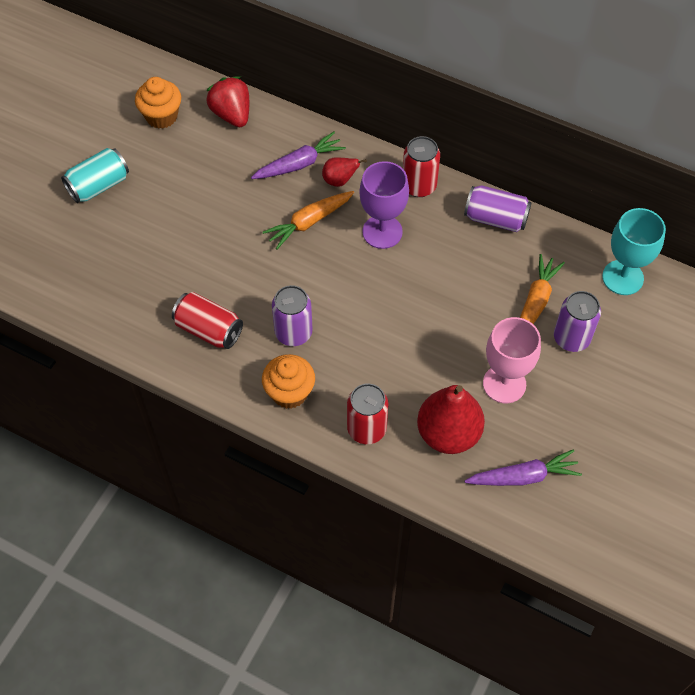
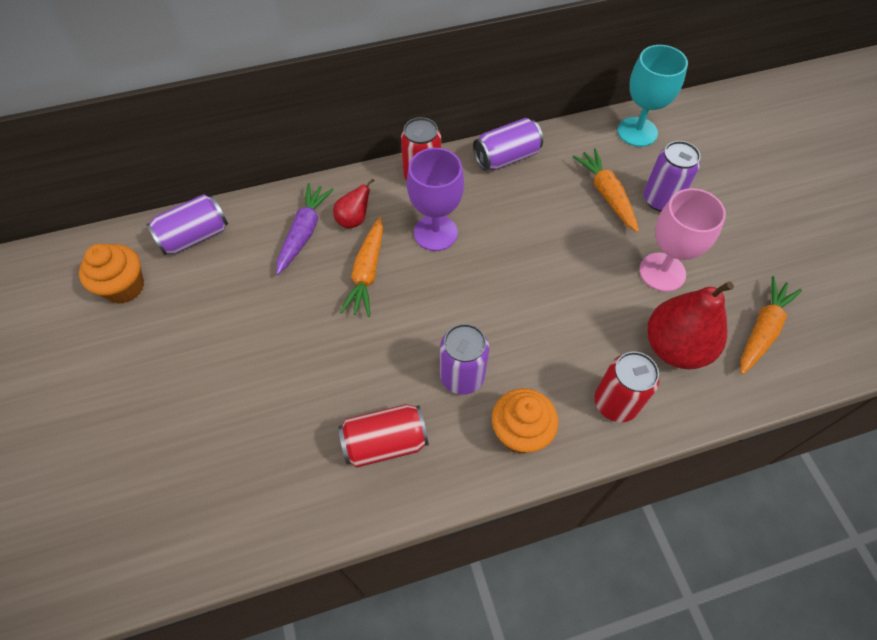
camera: 45 degrees left, 0 degrees up
(98, 186) = (122, 401): turquoise can -> none
(232, 114) = (195, 236): red strawberry -> purple can
(523, 476) = (762, 330): purple carrot -> orange carrot

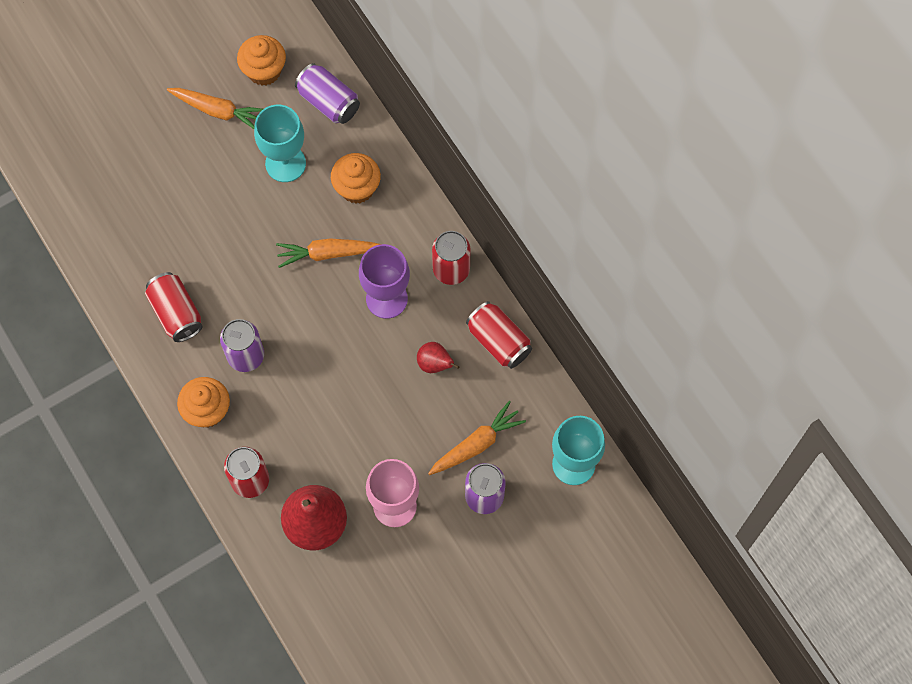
camera: 75 degrees right, 10 degrees up
(245, 290) = (285, 163): none -> turquoise goblet
(304, 232) = (357, 188): purple carrot -> orange cupcake
(354, 220) = (382, 225): red pear -> red pear (435, 364)
(506, 157) = (498, 341): purple can -> red can
(762, 330) = (352, 598): orange carrot -> orange carrot (218, 111)

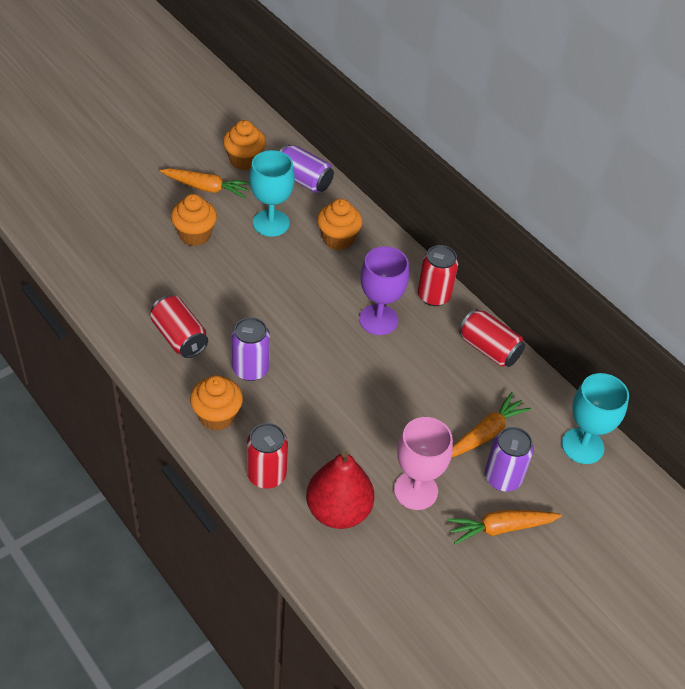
camera: 10 degrees left, 20 degrees down
(201, 177) = (194, 235): none -> orange cupcake
(328, 253) = (318, 287): orange carrot -> orange carrot (501, 528)
(435, 364) = (433, 369): red pear -> none

